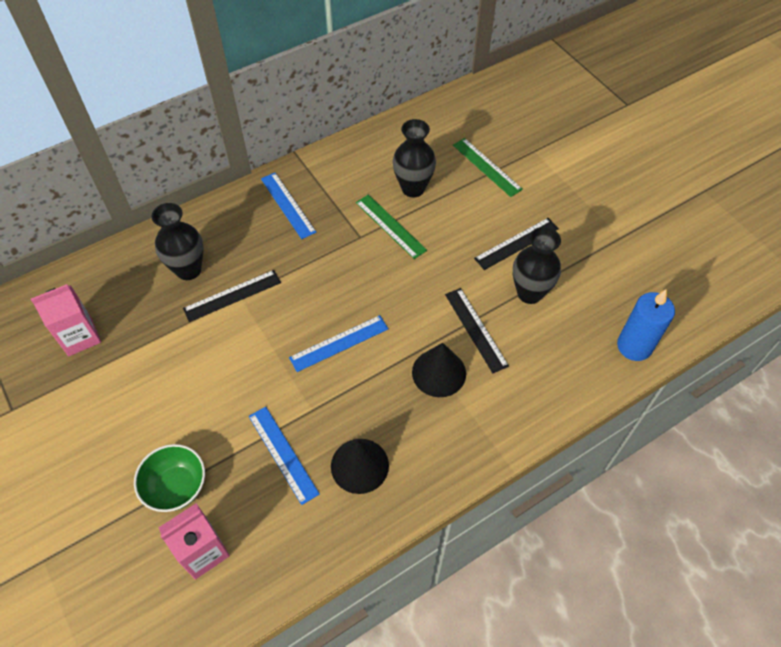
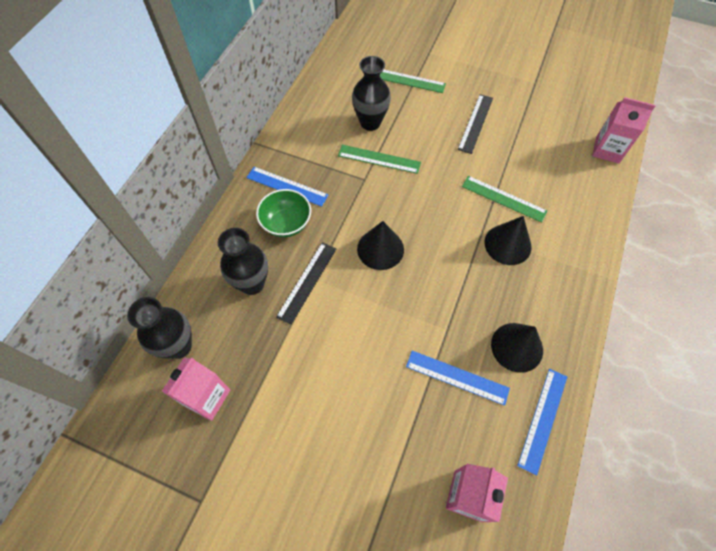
camera: 35 degrees left, 5 degrees up
(176, 487) = (401, 461): green bowl -> green bowl (286, 223)
(318, 305) = (380, 249): none -> black cone
(339, 343) = (421, 267): blue ruler -> blue ruler (543, 419)
(475, 329) = (503, 199): black ruler -> green ruler
(529, 293) = (514, 152): black vase -> black vase (178, 346)
(634, 346) = (607, 150): blue candle -> pink carton

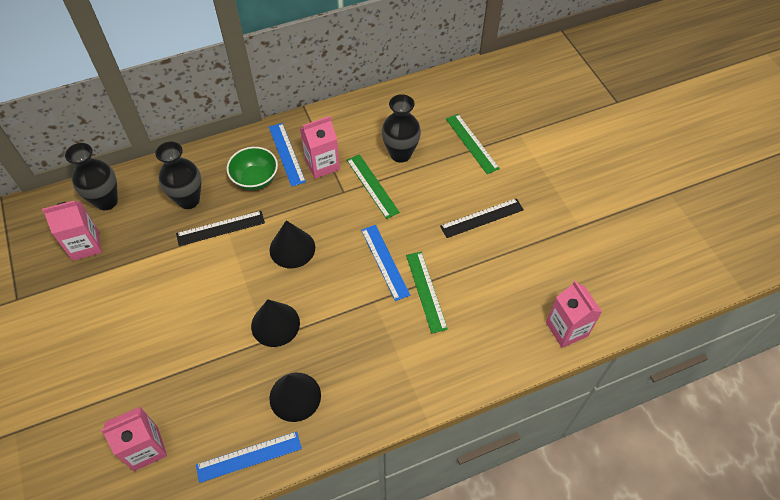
camera: 45 degrees right, 5 degrees down
(324, 173) = (322, 164): none -> pink carton
(457, 377) = (232, 375): blue ruler -> blue ruler (385, 262)
(507, 244) = (384, 325): black cone -> black cone (275, 324)

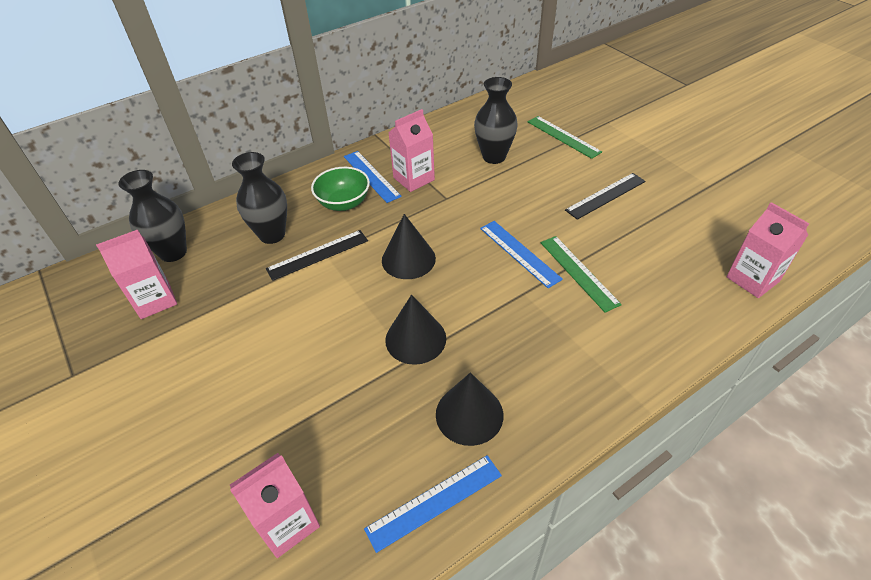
camera: 10 degrees left, 10 degrees down
(372, 185) = (476, 188): green ruler -> none

